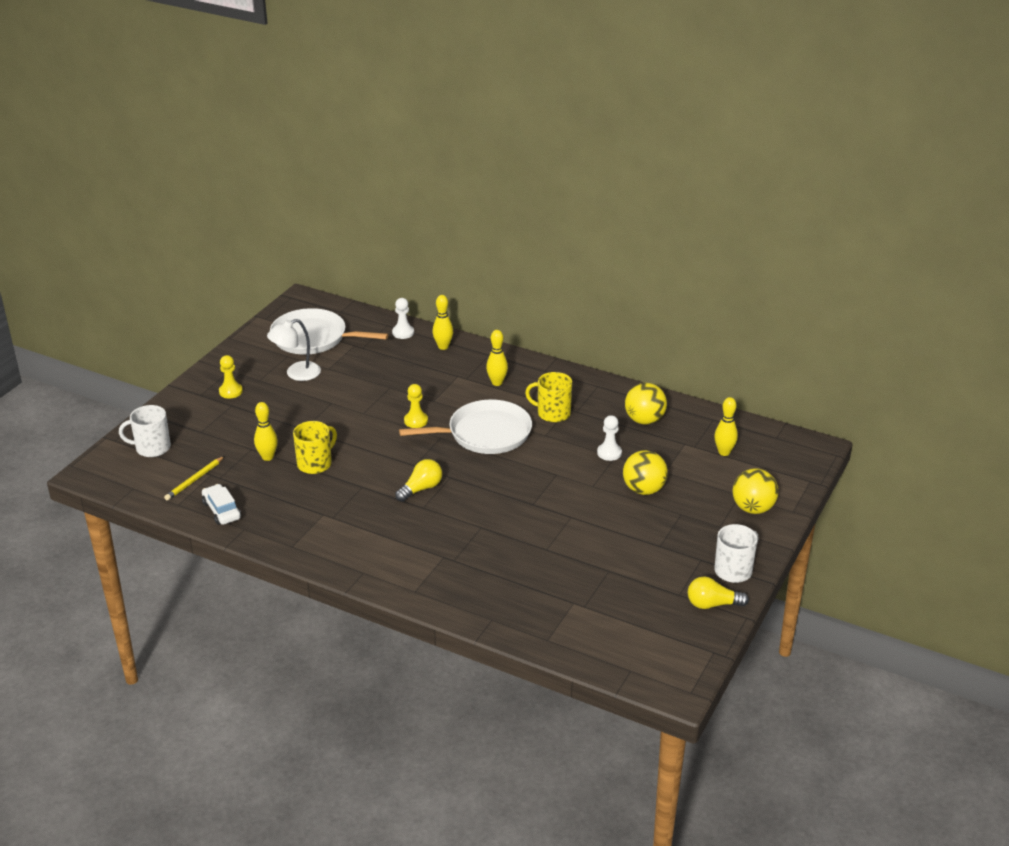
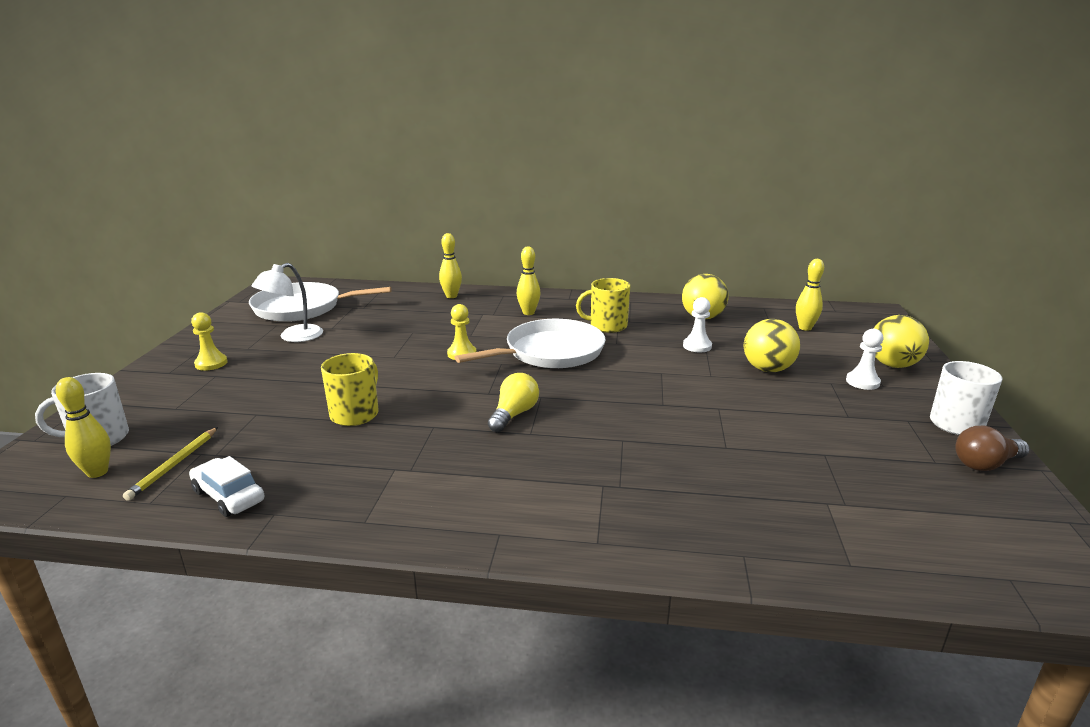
camera: 20 degrees left, 10 degrees down
(267, 457) = (283, 419): yellow bowling pin -> yellow bowling pin (97, 472)
(403, 333) = (402, 292): white pawn -> white pawn (862, 382)
(712, 604) = (986, 464): yellow light bulb -> brown light bulb

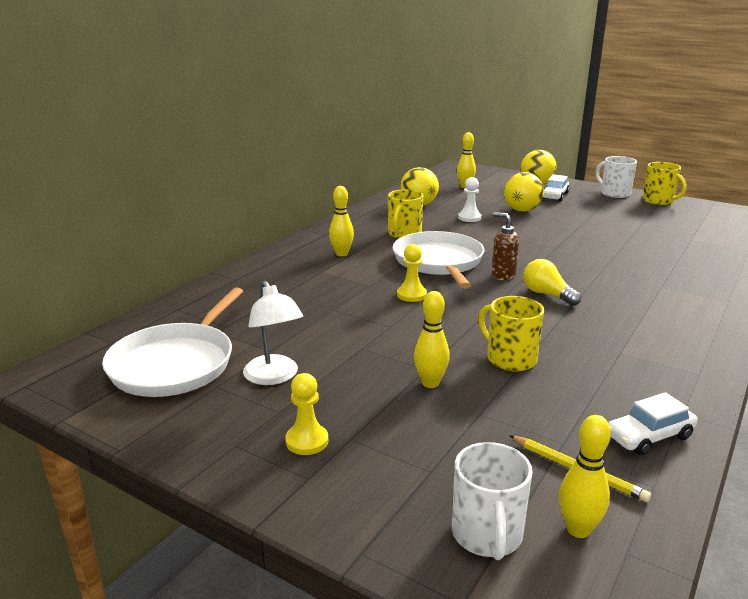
camera: 65 degrees left, 0 degrees up
(451, 296) = (253, 277): yellow bowling pin -> yellow bowling pin (430, 383)
(545, 386) = (503, 275): none -> brown soap dispenser
(862, 382) = (554, 196): white pawn -> white car
(986, 464) = (658, 201): brown light bulb -> yellow mug

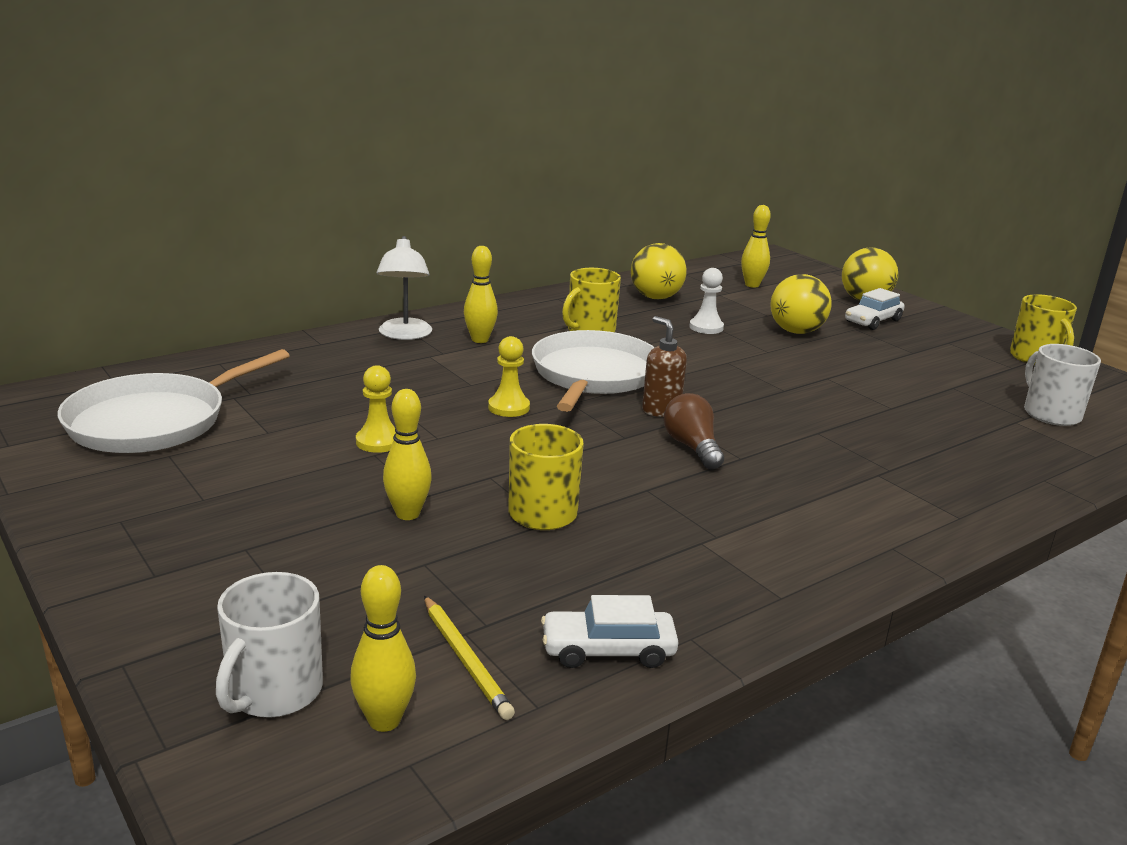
camera: 20 degrees right, 0 degrees up
(274, 377) = (240, 461): white lamp -> white lamp (404, 335)
(307, 441) = (197, 537): yellow pawn -> yellow pawn (378, 442)
(547, 294) = (692, 447): yellow light bulb -> brown light bulb
(614, 193) = (974, 334): white mug -> white mug (1050, 414)

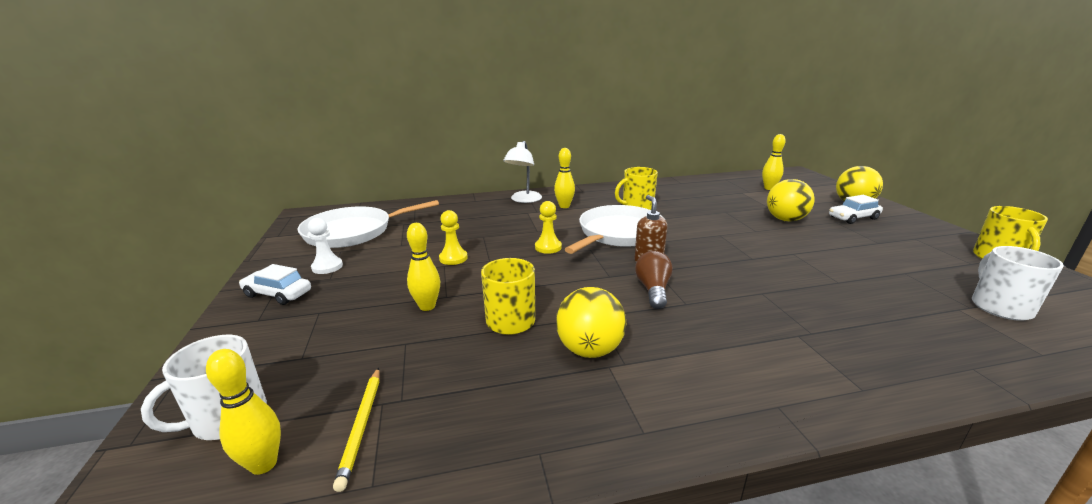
camera: 25 degrees right, 0 degrees up
(608, 650) = (466, 446): white car -> white car (278, 294)
(656, 297) = (695, 191): yellow ball -> yellow ball (589, 350)
(706, 327) = (718, 211): white pawn -> white pawn (327, 267)

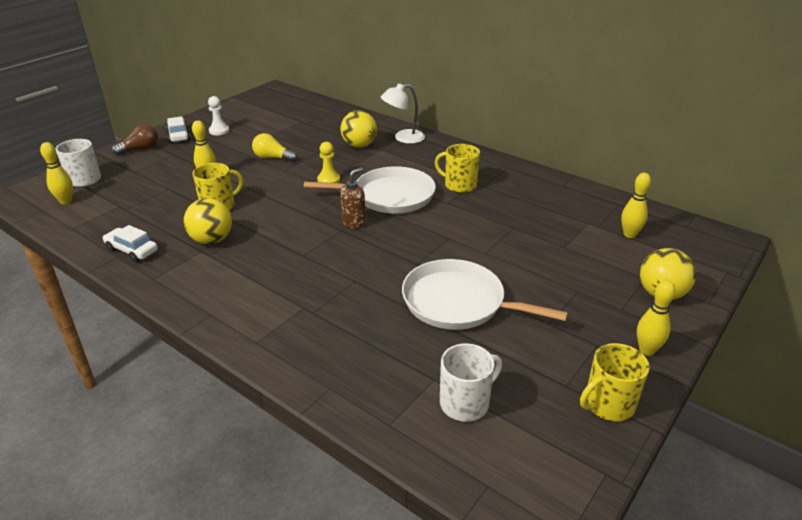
camera: 50 degrees right, 10 degrees up
(353, 232) = (269, 114): white pan -> white pan (458, 302)
(361, 426) = (101, 209): yellow pencil -> none
(453, 258) = (272, 158): yellow pawn -> yellow light bulb
(564, 206) = (414, 157): yellow bowling pin -> yellow bowling pin (647, 350)
(653, 290) = (308, 238): brown light bulb -> brown light bulb (140, 149)
(785, 220) = (539, 262): yellow ball -> yellow ball (359, 145)
(853, 218) = (607, 300): white car -> white car (132, 250)

